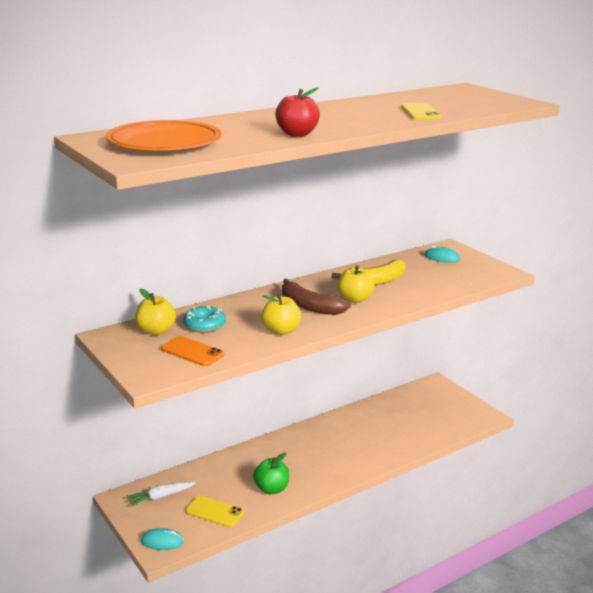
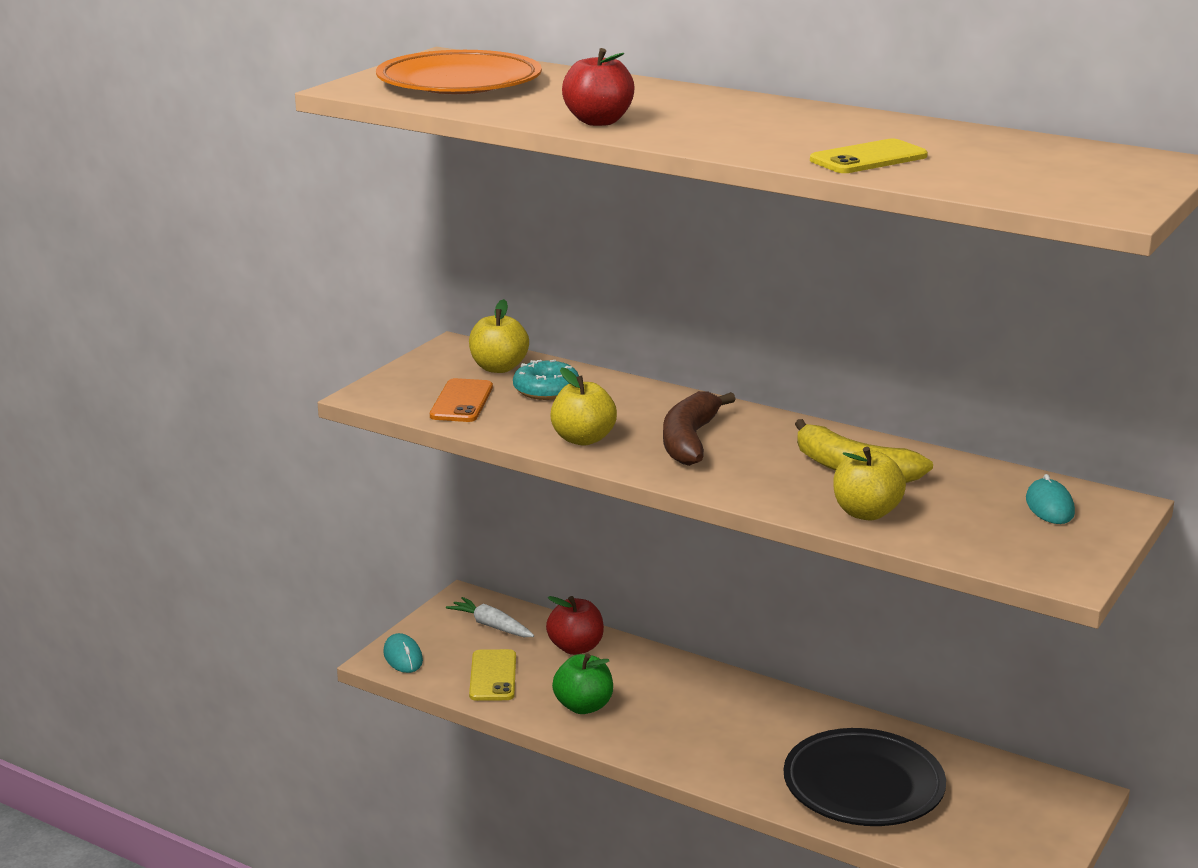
camera: 65 degrees right, 0 degrees up
(212, 474) = (575, 647): none -> red apple
(354, 299) = (758, 467): yellow apple -> yellow apple (866, 513)
(397, 430) = (863, 786): none -> black plate

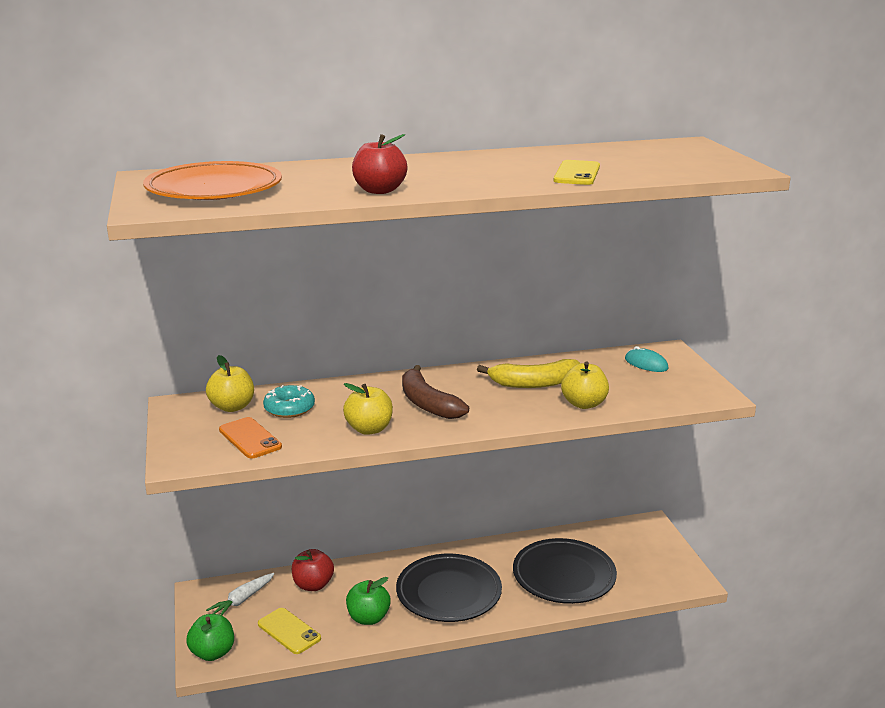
camera: 45 degrees left, 0 degrees up
(403, 657) = (212, 653): turquoise mouse -> green apple
(491, 626) = (242, 600): white carrot -> white carrot turned 45 degrees counterclockwise
(702, 729) = (448, 593): none -> black plate

